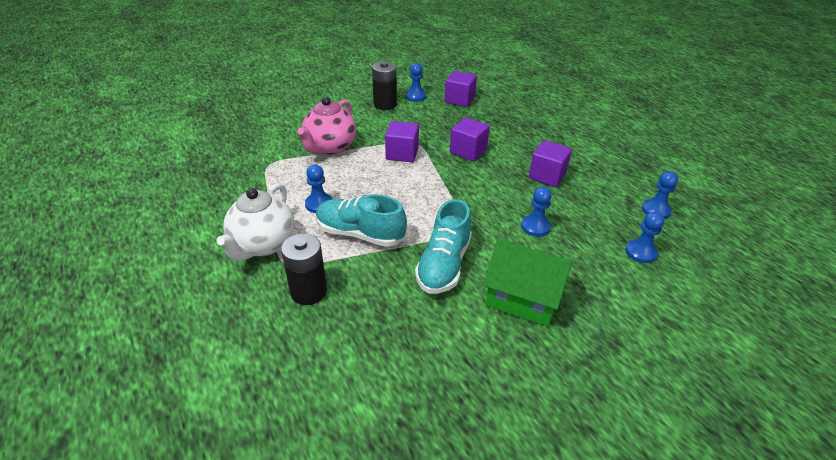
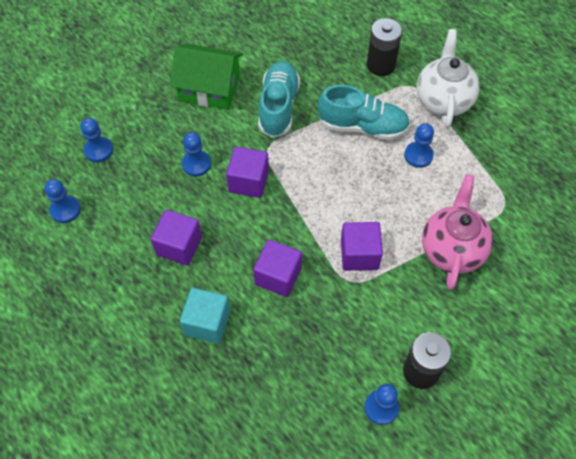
camera: 170 degrees right, 20 degrees up
(459, 100) = (309, 412): purple cube -> purple cube (248, 181)
(522, 137) = (207, 322): none -> turquoise cube

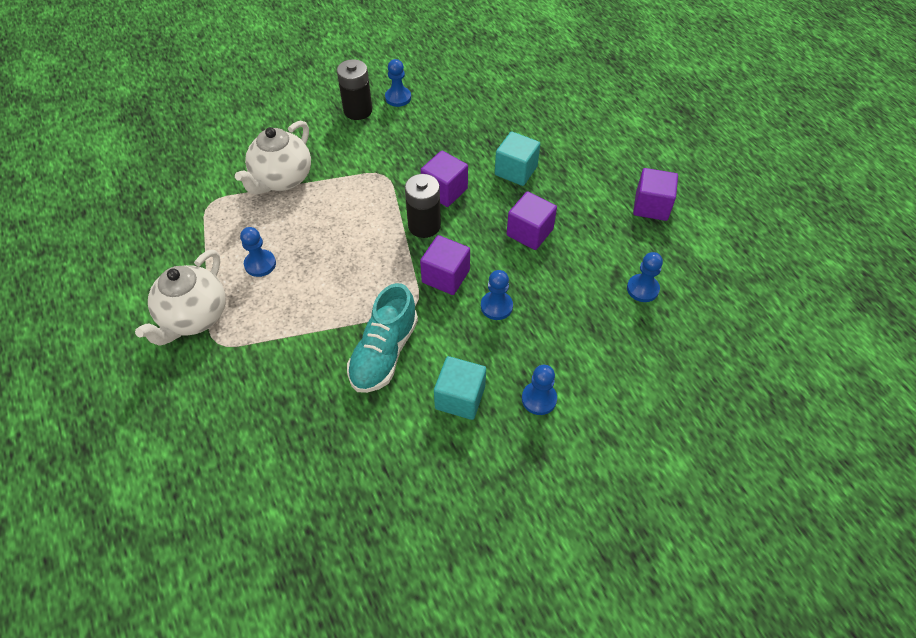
camera: 165 degrees left, 5 degrees down
(98, 150) = (605, 346): blue pawn -> blue pawn (539, 399)
(209, 88) = (460, 397): green house -> turquoise cube
(359, 254) = (365, 192): purple cube -> purple cube (651, 206)
(362, 126) = (300, 307): turquoise shoe -> none
(380, 65) = (237, 379): black battery -> black battery (424, 225)
(452, 249) = (282, 179): pink teapot -> white teapot

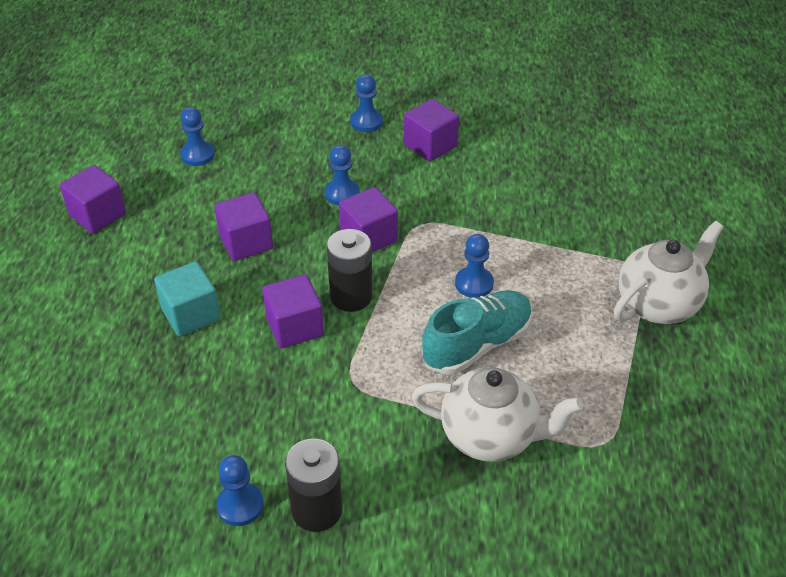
camera: 150 degrees left, 10 degrees down
(260, 264) = (564, 332): blue pawn -> blue pawn (474, 284)
(282, 179) = (490, 436): white teapot -> white teapot turned 45 degrees clockwise
(384, 352) = (475, 199): turquoise shoe -> turquoise shoe (477, 345)
(460, 397) = (430, 145): turquoise cube -> purple cube

